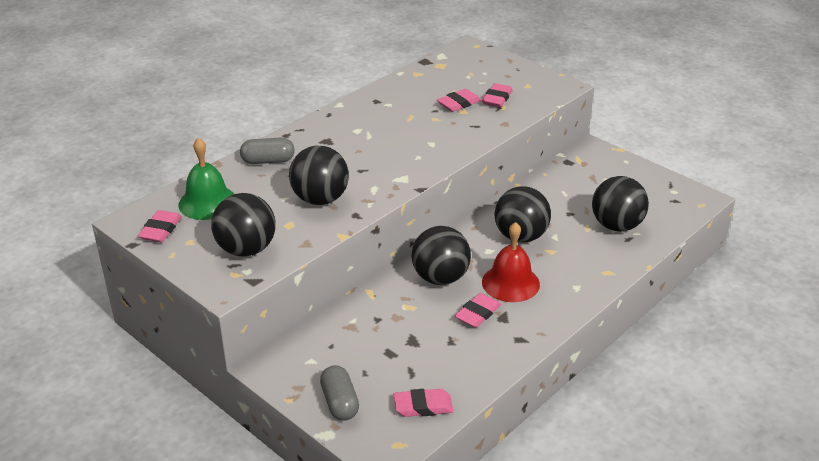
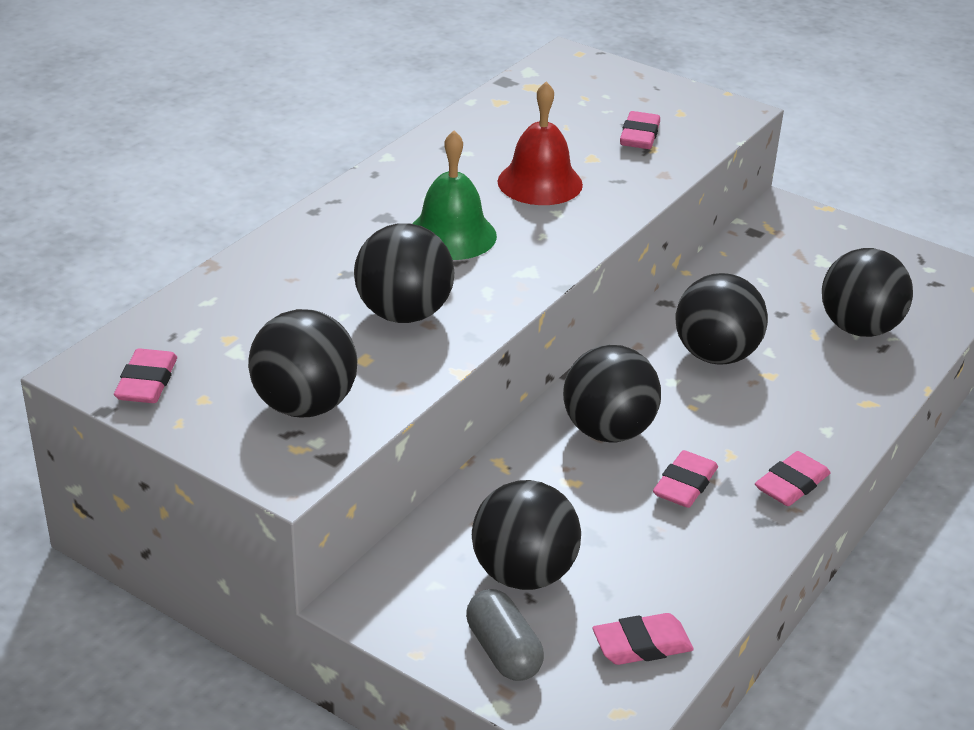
camera: 10 degrees left, 0 degrees up
(207, 202) = (214, 330): green bell -> green bell (451, 235)
(268, 161) = (297, 255): grey capsule -> none
(365, 358) = (523, 574): none -> black ball
(458, 104) = (581, 146): pink eraser -> pink eraser (791, 484)
(510, 283) = (722, 431): red bell -> red bell (540, 182)

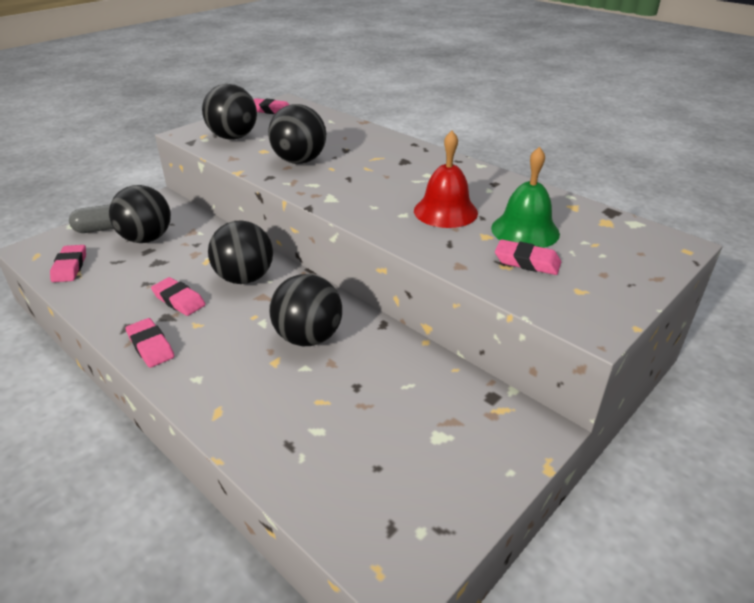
camera: 100 degrees right, 0 degrees up
(451, 235) = (380, 178): green bell -> green bell (525, 230)
(859, 328) = (322, 434): black ball -> none

